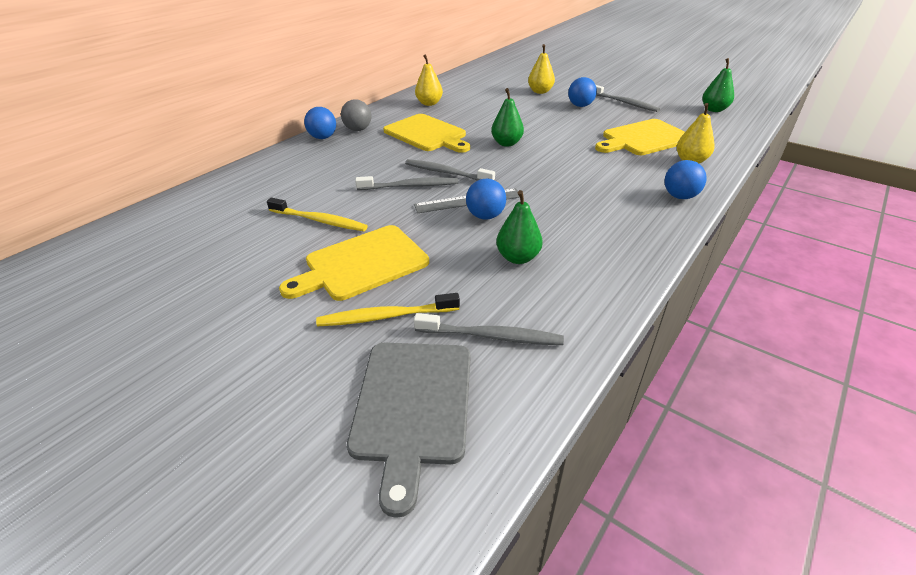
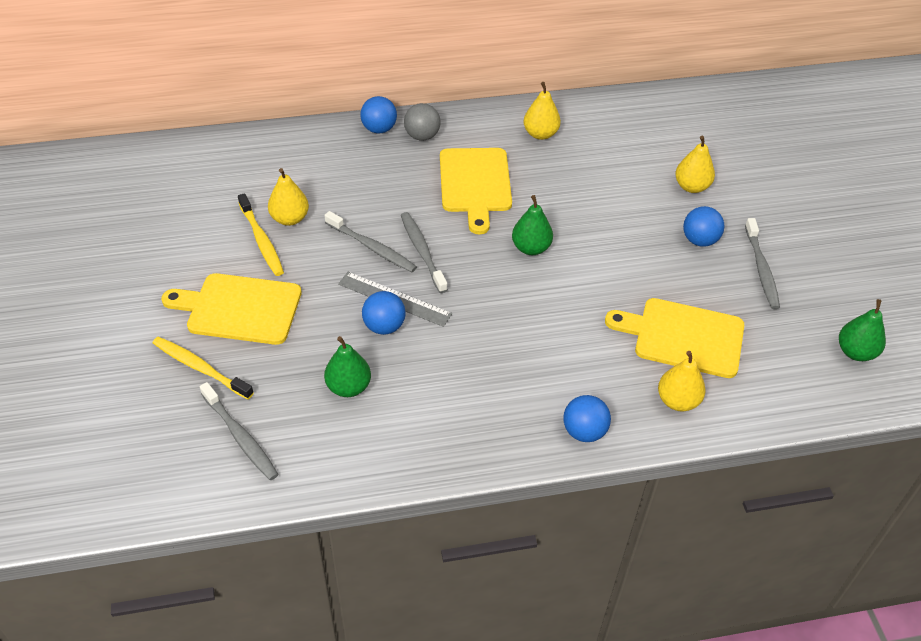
camera: 40 degrees right, 10 degrees up
(324, 200) = (290, 218): none -> yellow pear
(412, 406) = (139, 445): grey cutting board -> none

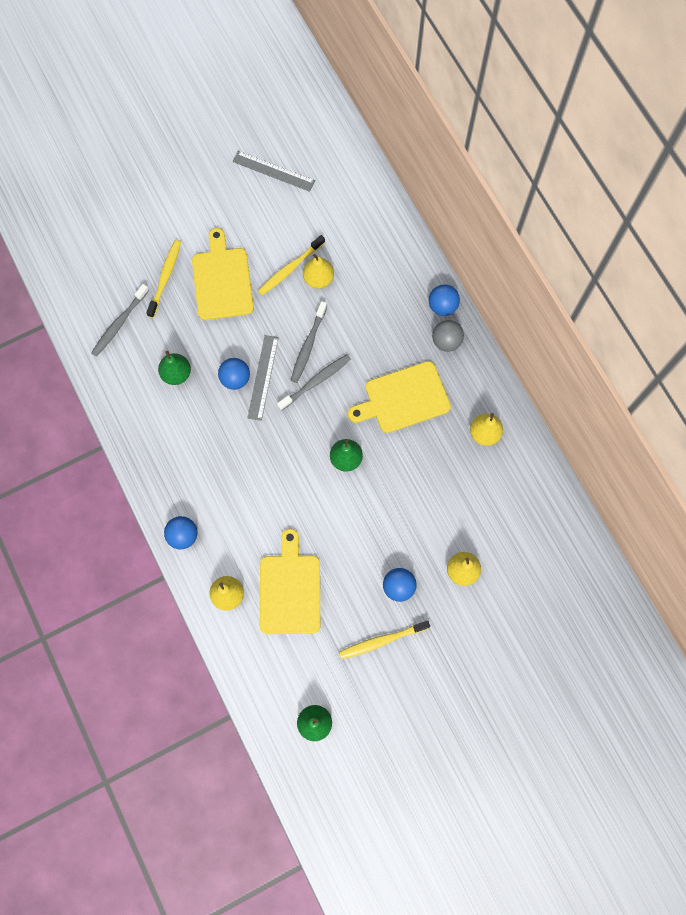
camera: 75 degrees right, 25 degrees up
(119, 225) = (273, 171): none -> grey ruler
(761, 269) = (382, 641): grey toothbrush -> yellow toothbrush

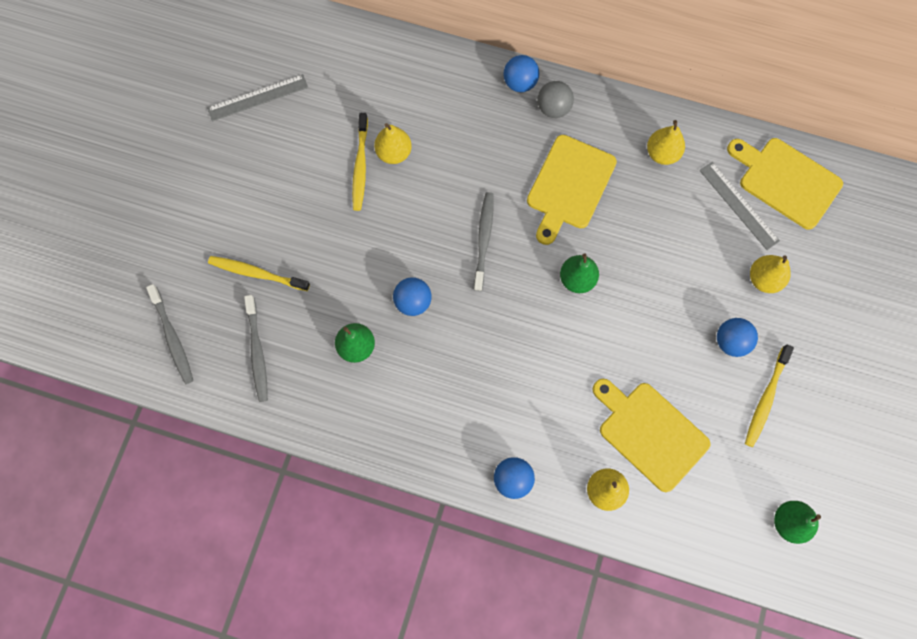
camera: 45 degrees left, 0 degrees up
(165, 277) = (257, 273): yellow toothbrush -> yellow toothbrush turned 45 degrees counterclockwise
(222, 280) = (311, 229): yellow cutting board -> yellow cutting board (786, 181)
(263, 377) = (435, 278): grey ruler -> grey ruler (738, 205)
(308, 345) = (445, 216): grey toothbrush -> grey toothbrush (172, 337)

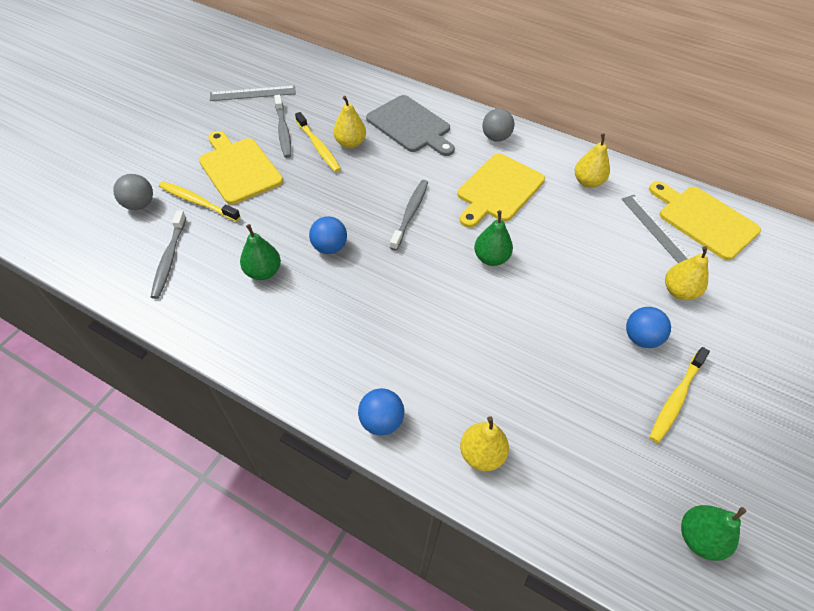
camera: 10 degrees right, 20 degrees down
(172, 337) = (99, 234): grey toothbrush -> grey toothbrush (283, 131)
(197, 291) = (139, 204): none -> grey ball
(360, 166) = (318, 147): yellow toothbrush -> yellow toothbrush turned 45 degrees counterclockwise
(454, 110) = (411, 126): none -> grey cutting board
(520, 83) = (471, 118): blue ball -> none
(649, 433) = (542, 406): yellow cutting board -> yellow cutting board (239, 168)

